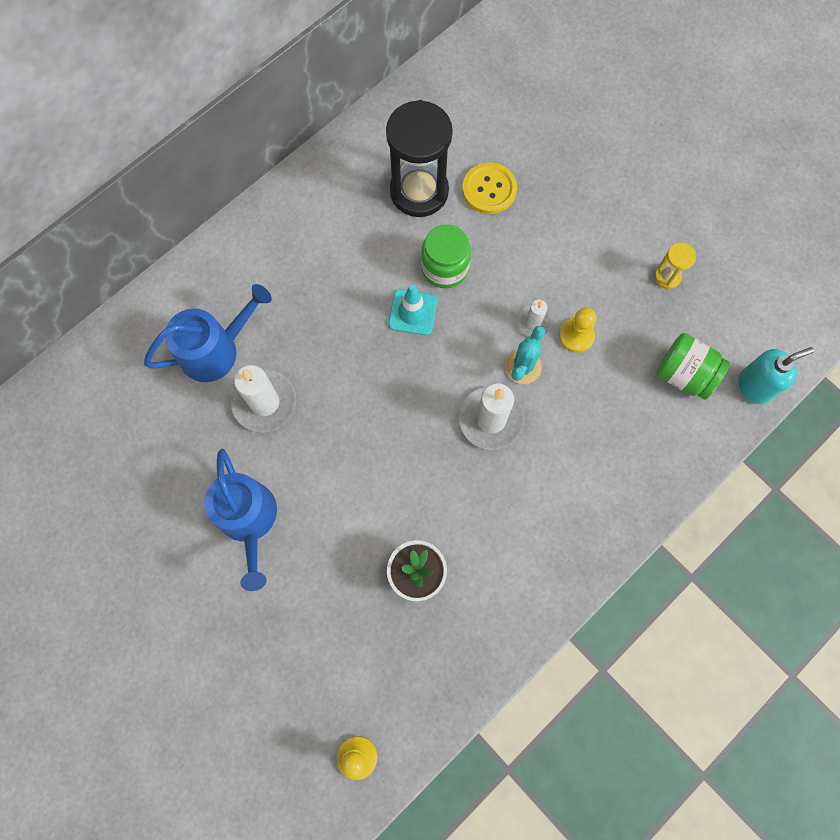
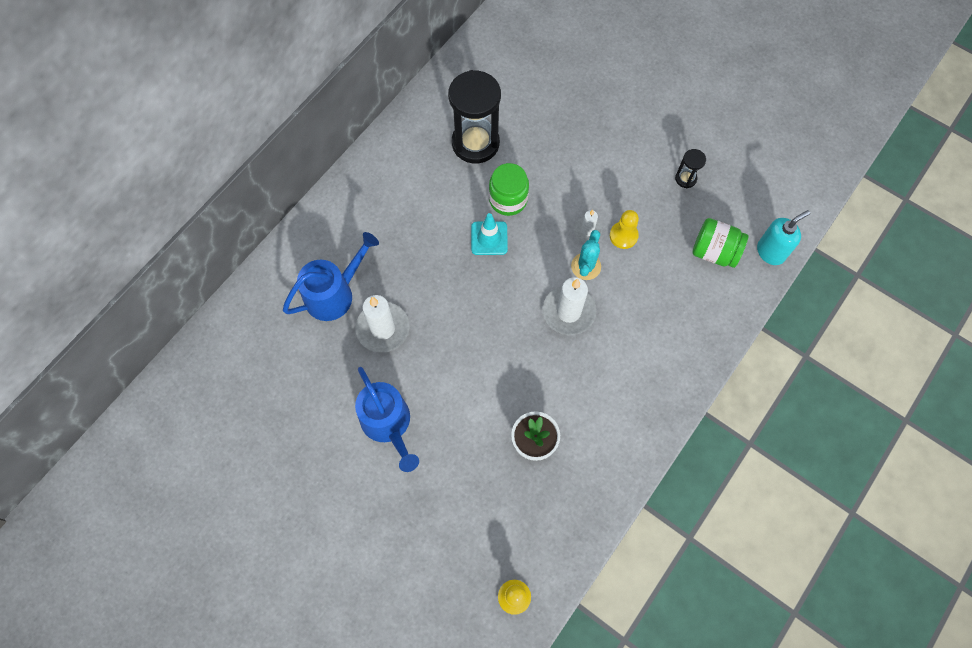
camera: 10 degrees left, 5 degrees down
(489, 189) = (531, 133): yellow button -> none
(667, 276) = (685, 178): yellow hourglass -> black hourglass

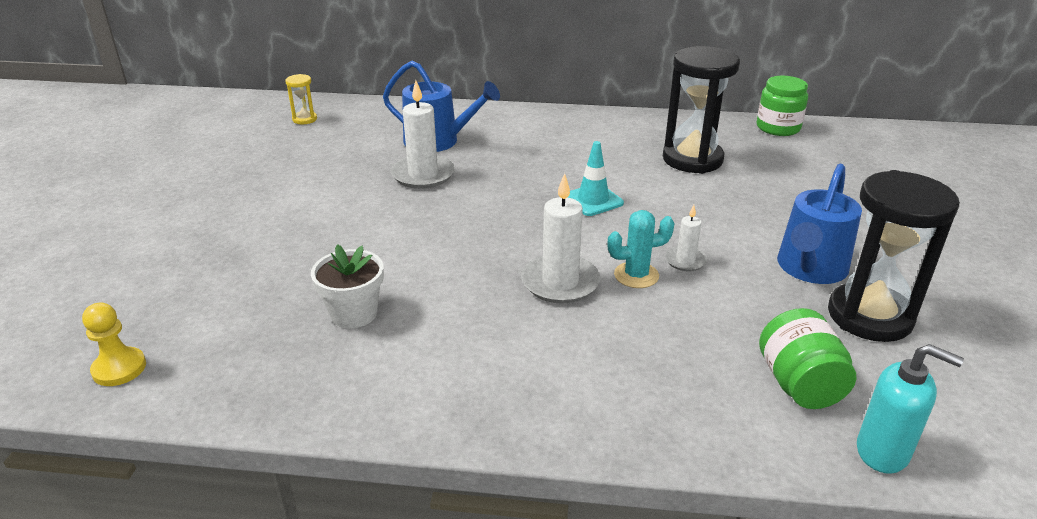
camera: 60 degrees right, 35 degrees down
(219, 379) = (304, 119): none -> yellow hourglass
(388, 424) = (314, 210): blue watering can -> blue watering can (810, 269)
(508, 199) = (654, 197): green jar -> green jar (778, 128)
(623, 236) = (715, 291): yellow pawn -> none
(685, 178) = (869, 316): black hourglass -> black hourglass, size x2.25

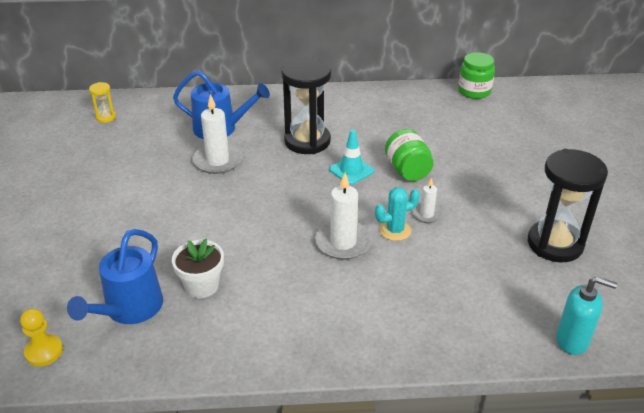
camera: 10 degrees left, 5 degrees up
(692, 159) = (416, 126): black hourglass -> black hourglass (307, 141)
(799, 384) = (516, 300): green jar -> green jar (407, 170)
(810, 269) = (512, 211): blue watering can -> blue watering can (129, 309)

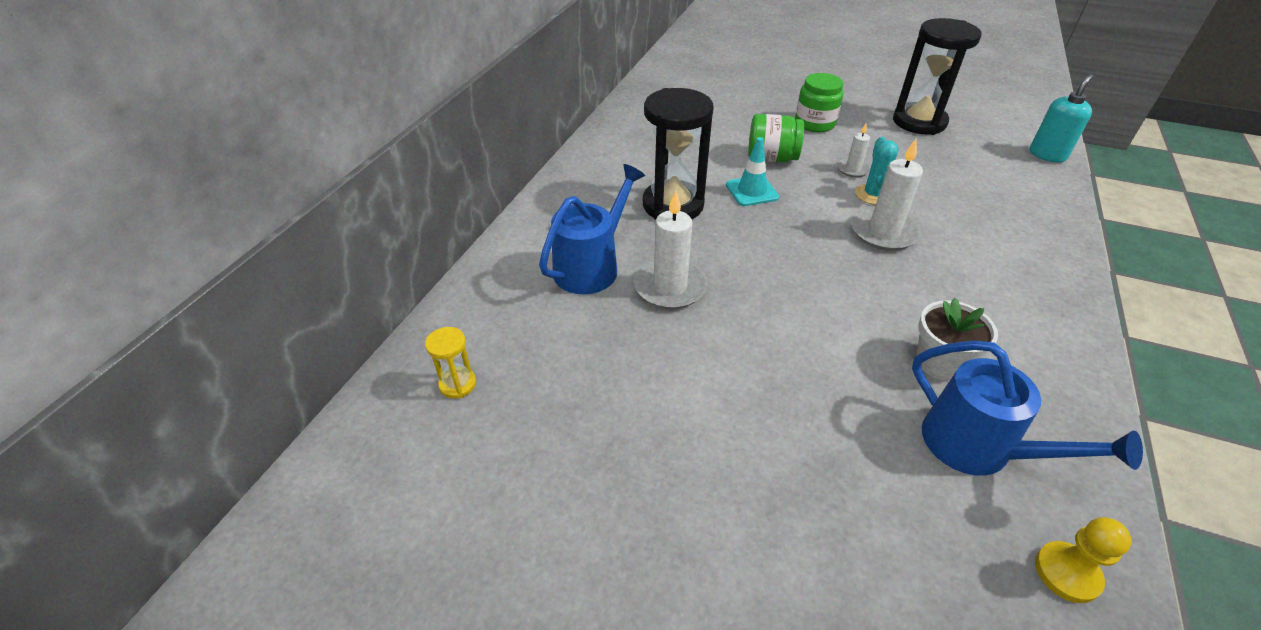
camera: 65 degrees left, 5 degrees up
(474, 91) = (652, 82): green jar -> green jar (814, 123)

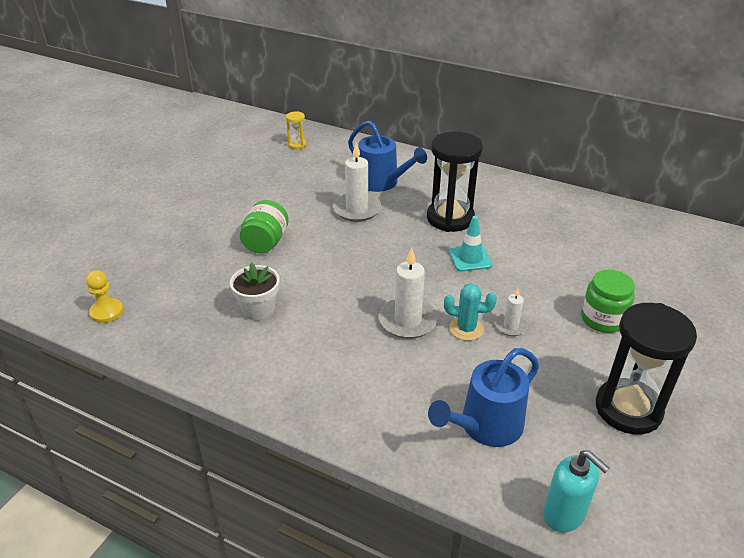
camera: 95 degrees right, 5 degrees down
(771, 158) = (526, 277): green jar -> green jar (265, 242)
(977, 447) = (190, 305): blue watering can -> blue watering can (485, 426)

